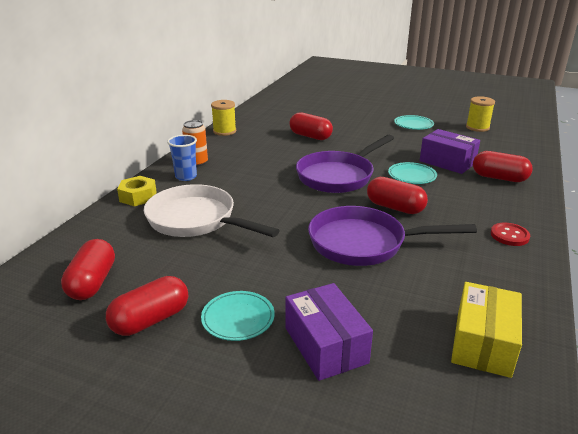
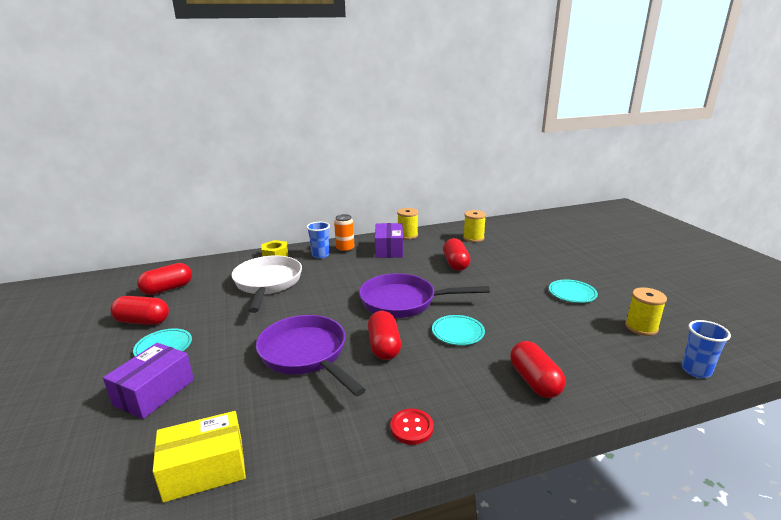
camera: 50 degrees right, 5 degrees down
(280, 114) = (473, 238): none -> yellow spool
(447, 162) = (519, 339): purple box -> purple box (389, 249)
(534, 137) = (696, 370): none -> blue cup

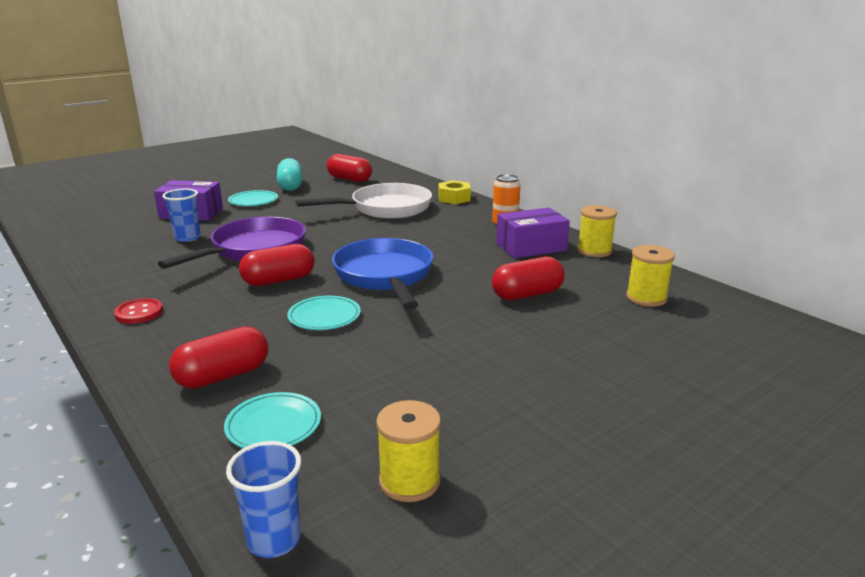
camera: 70 degrees right, 0 degrees up
(143, 321) = (290, 186): red capsule -> turquoise capsule
(204, 469) = (100, 248): yellow box -> none
(320, 255) = (475, 216): blue cup -> blue cup (187, 237)
(403, 302) = (385, 276): purple pan -> blue pan
(572, 293) = (499, 402): turquoise plate -> turquoise plate (273, 425)

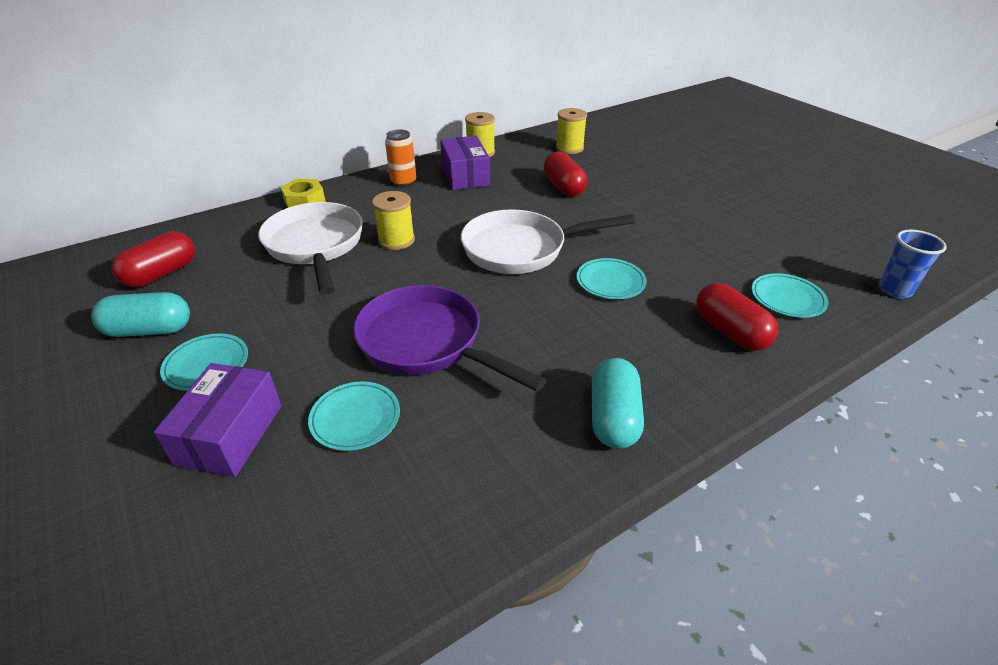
camera: 85 degrees left, 15 degrees up
(139, 313) = (613, 417): red button -> turquoise capsule
(187, 237) = (355, 418): blue cup -> turquoise plate
(279, 280) = (526, 315): red capsule -> none
(385, 276) = (521, 249): blue pan -> white pan
(409, 481) = (817, 245): yellow spool -> yellow spool (396, 240)

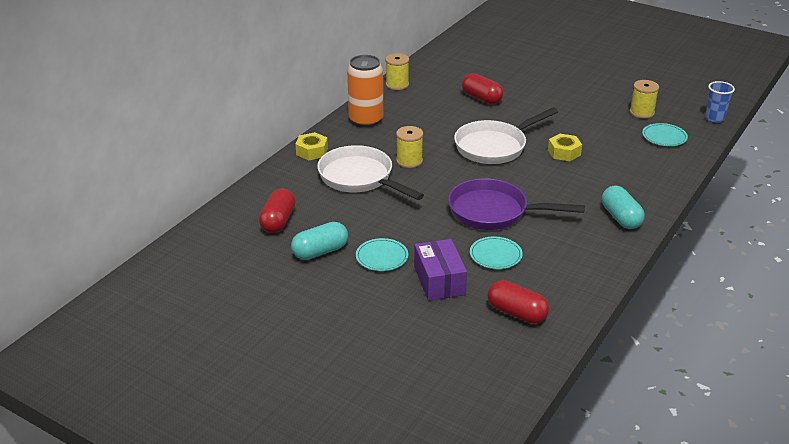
camera: 25 degrees left, 5 degrees down
(403, 182) = (366, 120): orange can -> orange can, size x1.66
(465, 176) = (405, 105): purple box -> none
(569, 148) = (458, 67): yellow spool -> yellow spool (641, 112)
(610, 282) = (564, 152): turquoise plate -> yellow nut
(730, 332) = (647, 162): red capsule -> red capsule (517, 313)

